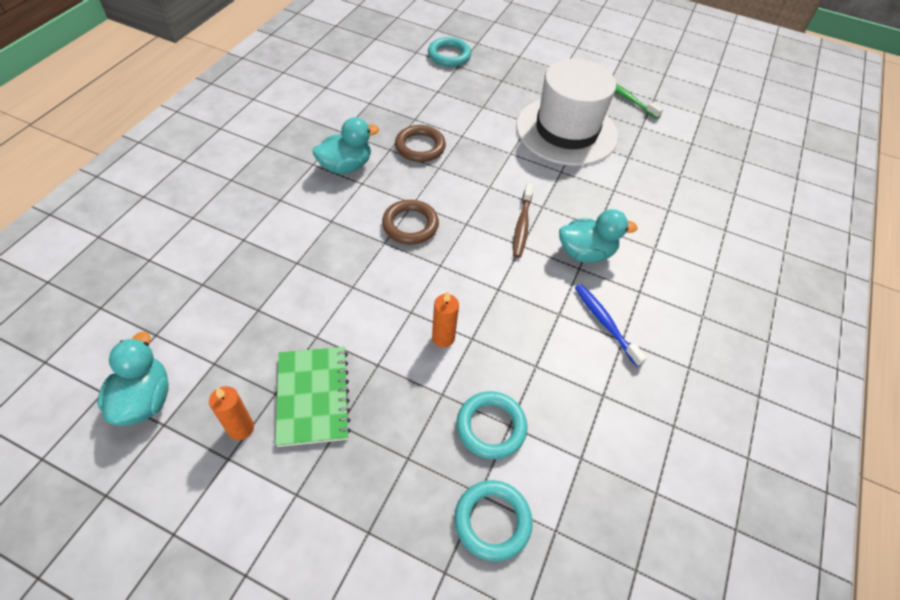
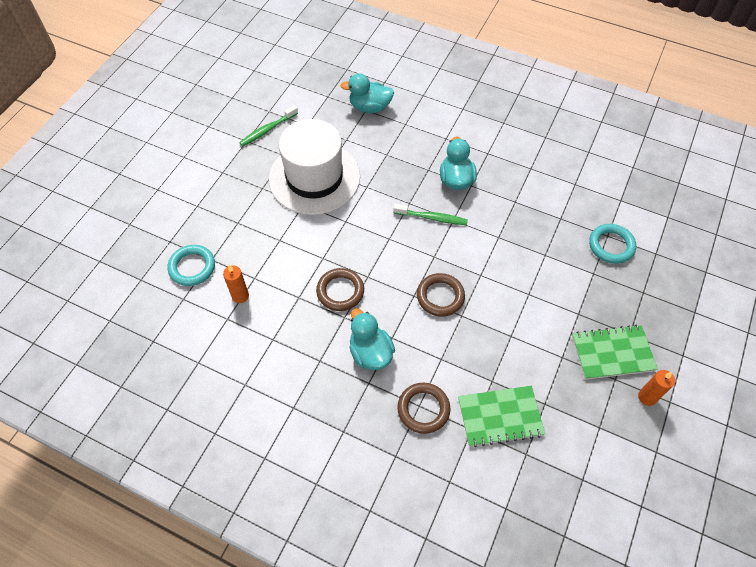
camera: 85 degrees left, 5 degrees up
(144, 399) = (640, 471): turquoise duck -> turquoise duck (370, 107)
(251, 265) = (500, 417): none -> green notebook
(275, 202) = (423, 409): none -> brown ring
(443, 338) = (548, 272): orange candle -> orange candle (240, 296)
(492, 521) = (671, 247): turquoise ring -> none
(522, 225) = (432, 218): brown toothbrush -> green toothbrush
(605, 323) = (518, 176): blue toothbrush -> none

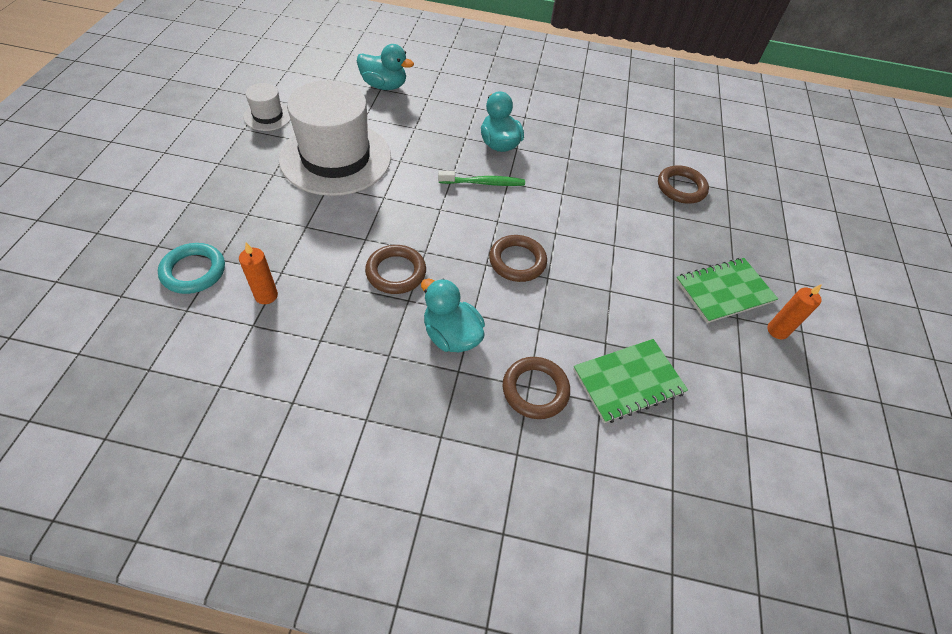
camera: 20 degrees left, 5 degrees down
(267, 130) = (268, 116): green toothbrush -> white hat
(370, 107) = (384, 86): turquoise duck -> turquoise duck turned 150 degrees counterclockwise
(611, 245) = (681, 188): turquoise ring -> brown ring

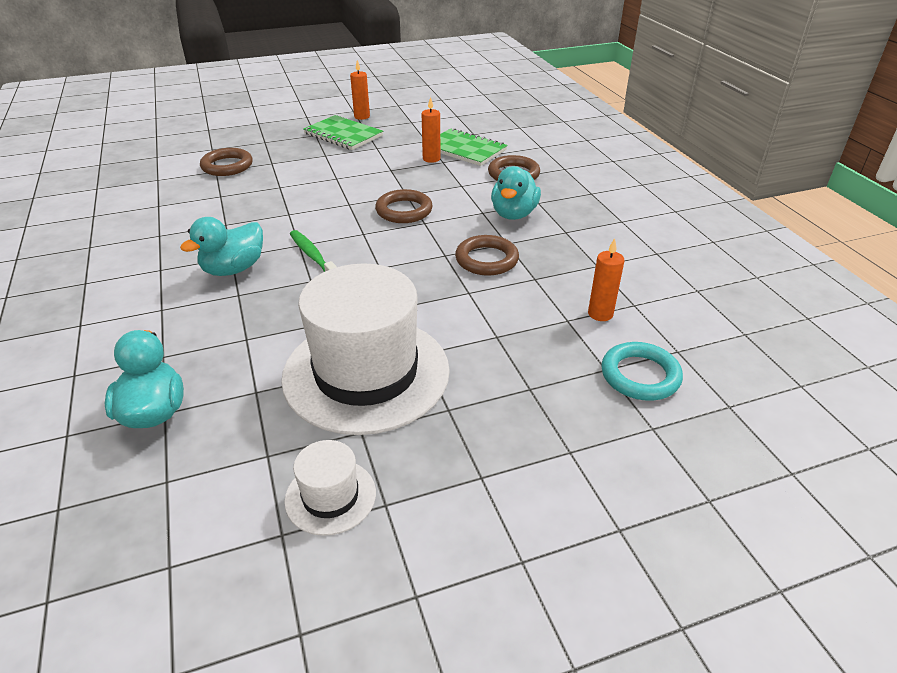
camera: 115 degrees left, 15 degrees down
(618, 336) = (431, 159): none -> orange candle

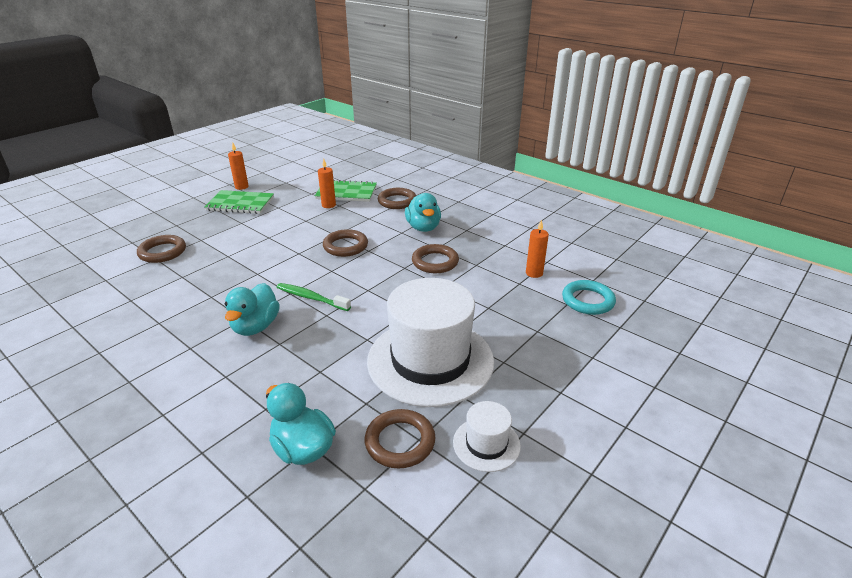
camera: 30 degrees left, 5 degrees down
(246, 449) = (400, 442): none -> brown ring

